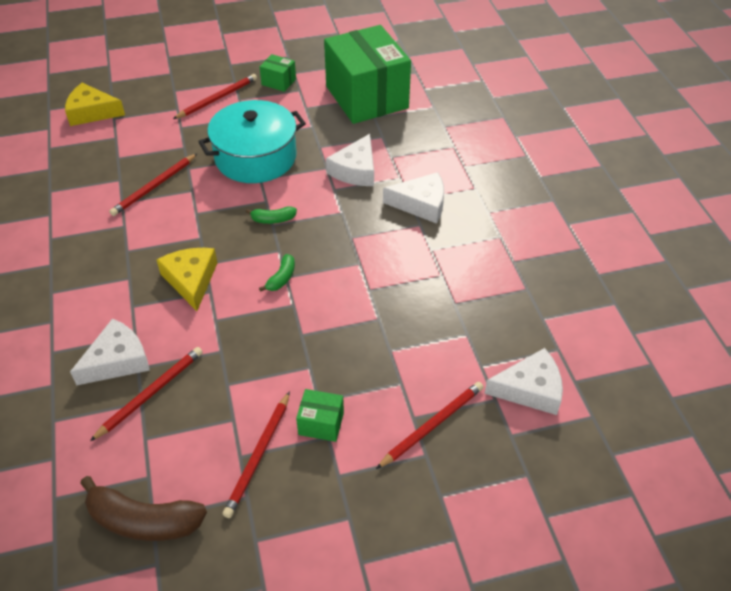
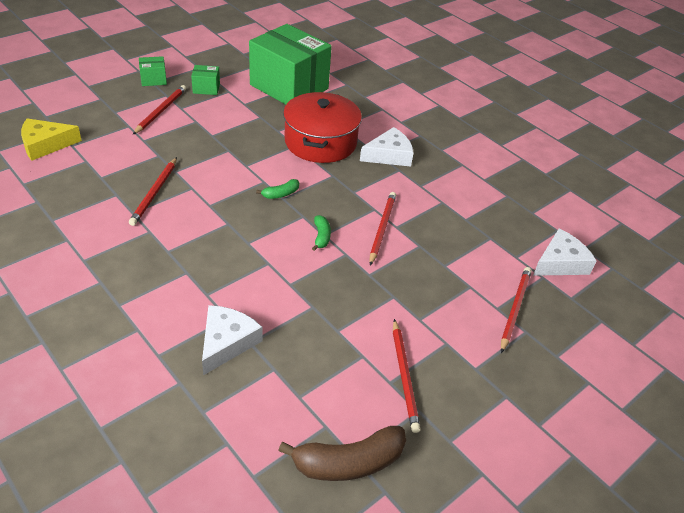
camera: 30 degrees left, 5 degrees down
(150, 394) = (277, 359): red pencil -> red pencil (382, 228)
(191, 280) = (245, 259): yellow cheese -> none
(255, 157) = (230, 150): turquoise pot -> none
(321, 423) = (434, 335): green box -> green box (153, 80)
(355, 170) = (320, 142): white cheese -> red pot

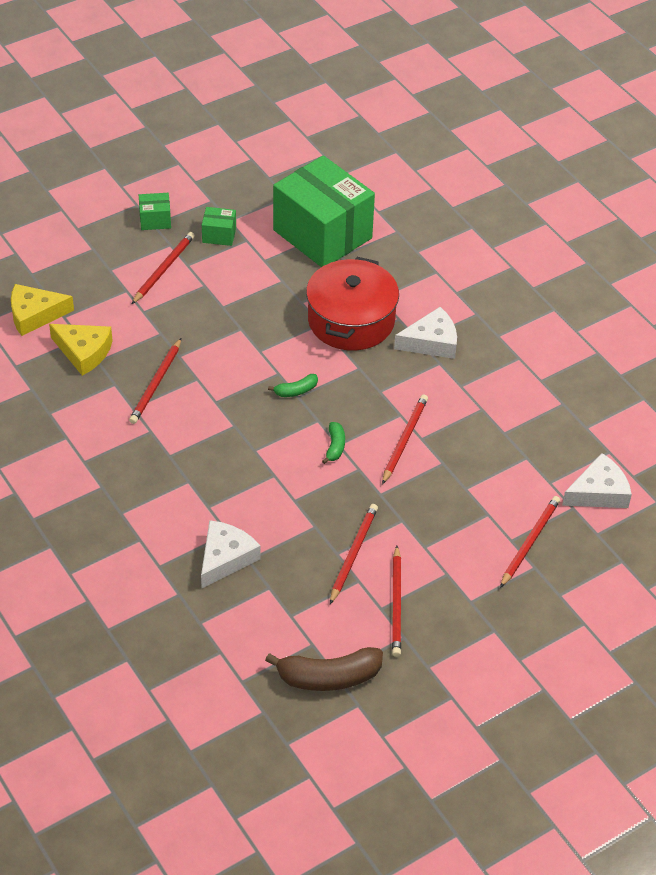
camera: 10 degrees right, 5 degrees up
(88, 171) = (84, 352): none -> yellow cheese
(353, 330) = (353, 554): none -> red pencil

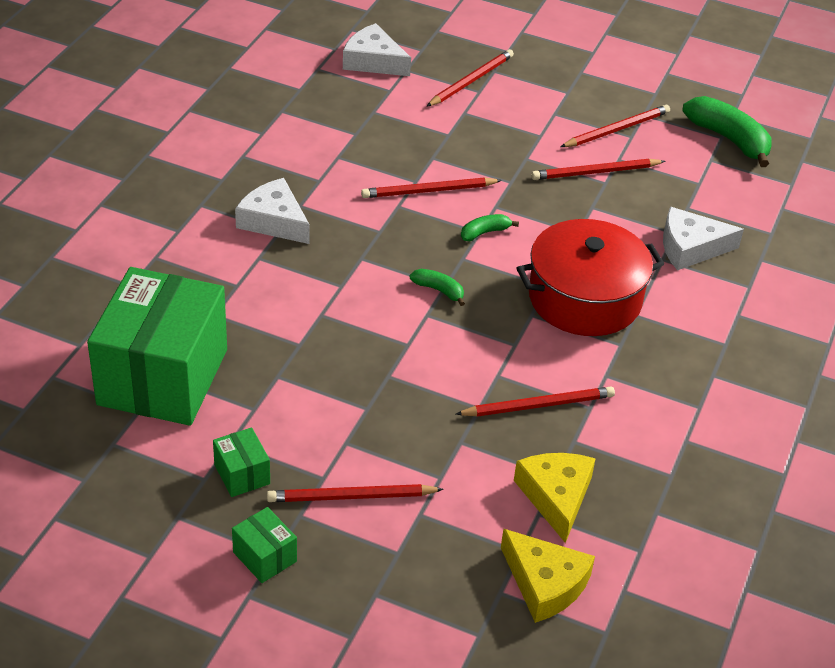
camera: 125 degrees left, 5 degrees down
(328, 677) = (729, 139): brown banana -> green banana
(351, 320) = (294, 292): red pot -> red pot (585, 298)
(529, 542) = (471, 81): red pencil -> red pencil turned 135 degrees clockwise

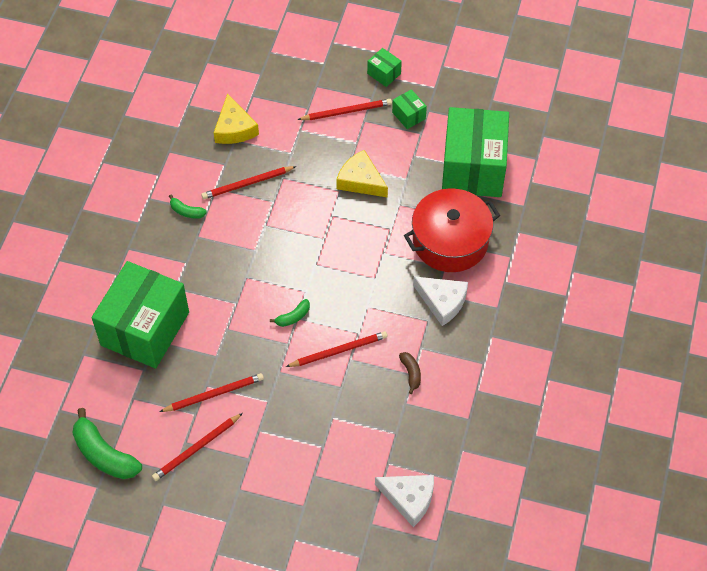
camera: 175 degrees right, 15 degrees up
(340, 158) = (411, 373): none -> brown banana
(439, 290) = (318, 260): green banana -> green banana (186, 211)
(471, 81) = (322, 488): red pencil -> none
(545, 584) = (238, 80): yellow cheese -> yellow cheese (360, 180)
(585, 298) = (220, 270): red pot -> red pot (450, 241)
(690, 247) = (145, 328): white cheese -> green box

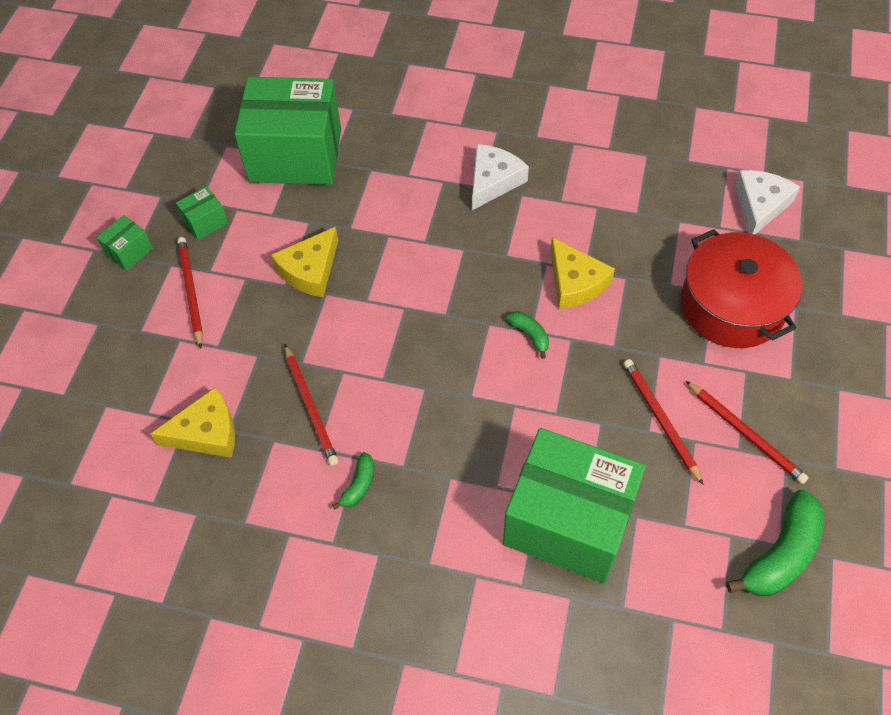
camera: 90 degrees left, 0 degrees up
(338, 351) = (575, 282): red pencil -> yellow cheese
(411, 373) = (596, 208): brown banana -> none
(450, 241) = (405, 175): red pot -> red pot (732, 305)

